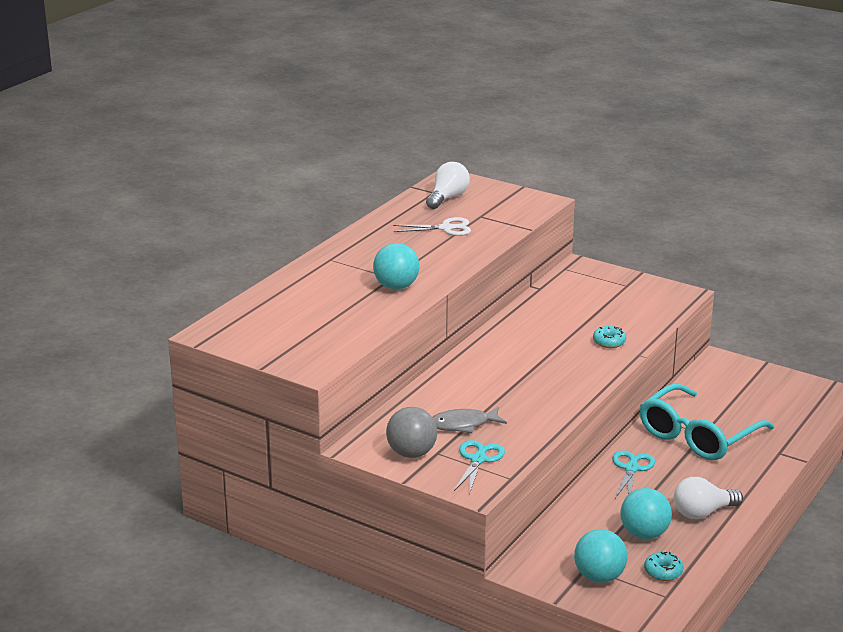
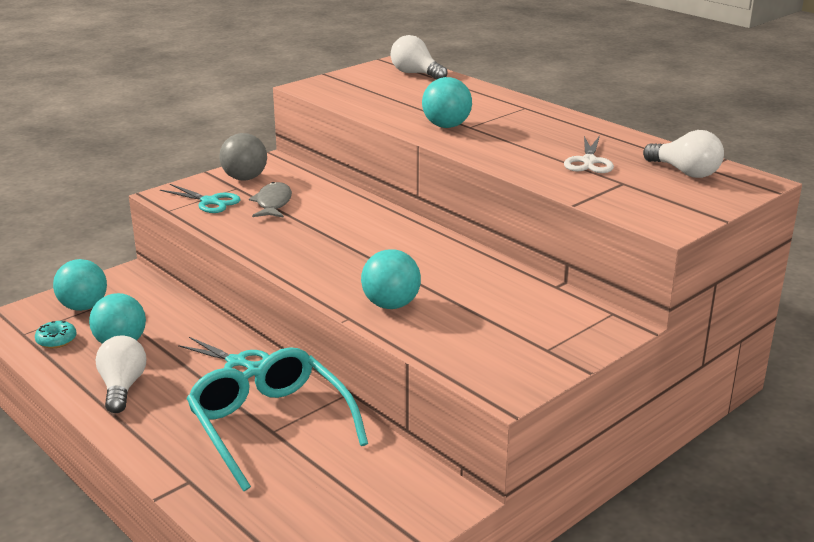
camera: 105 degrees right, 0 degrees up
(247, 318) = (416, 74): none -> white light bulb
(609, 342) = (391, 305): turquoise donut -> turquoise ball

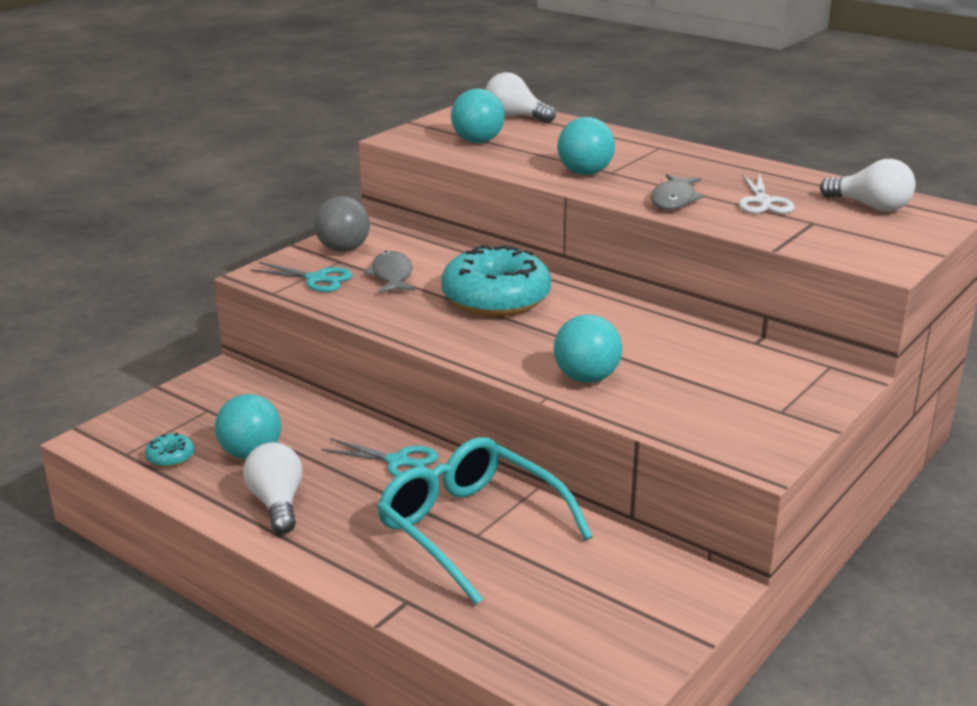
camera: 10 degrees left, 0 degrees up
(83, 307) = (185, 415): turquoise ball -> turquoise ball (477, 141)
(349, 230) = (496, 299): none -> turquoise donut
(510, 154) = (674, 200): none -> grey fish

